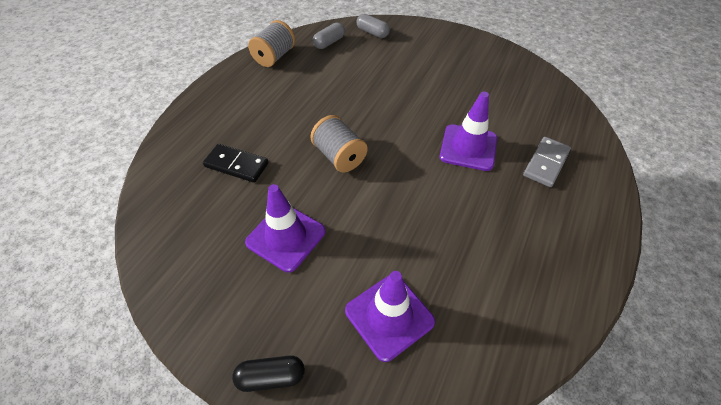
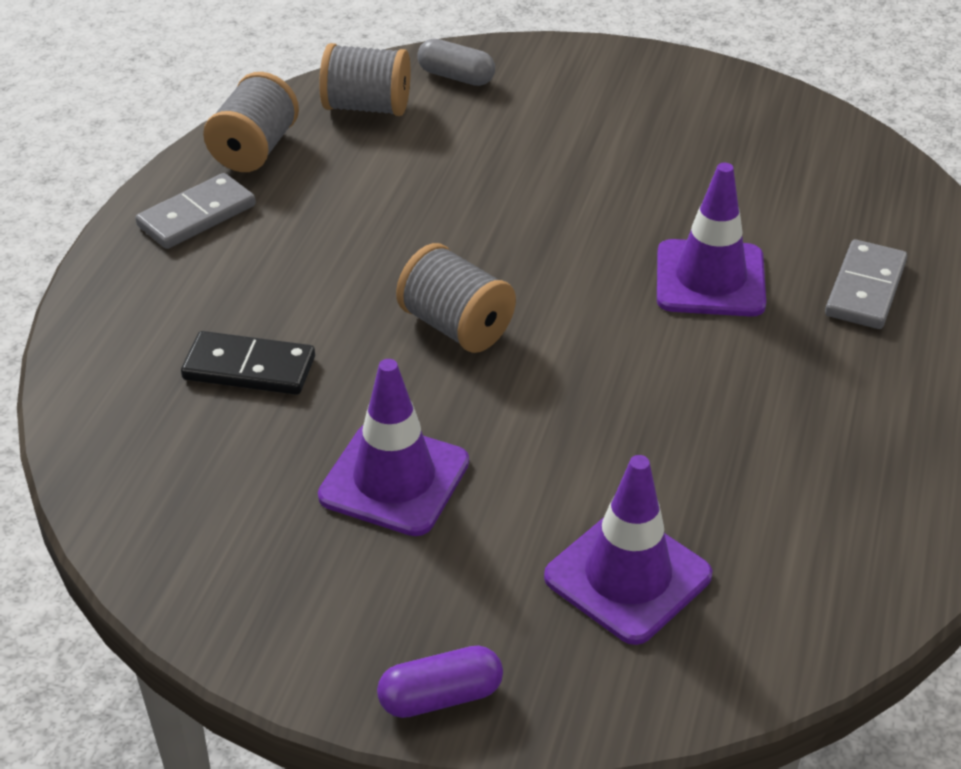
camera: 10 degrees left, 10 degrees down
(239, 85) = (197, 216): none -> grey domino
(271, 377) = (440, 696): black capsule -> purple capsule
(329, 42) = (367, 107): grey capsule -> grey spool

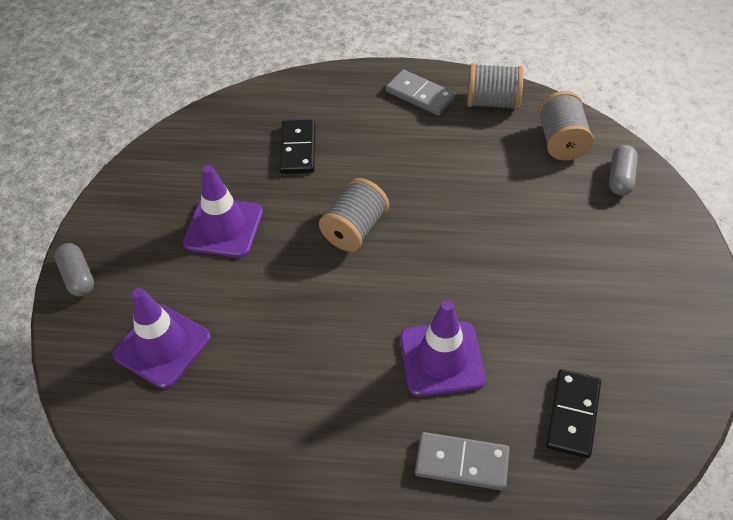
camera: 80 degrees right, 10 degrees up
(440, 696) = (78, 277): purple capsule -> grey capsule
(808, 191) = (573, 415): none -> black domino

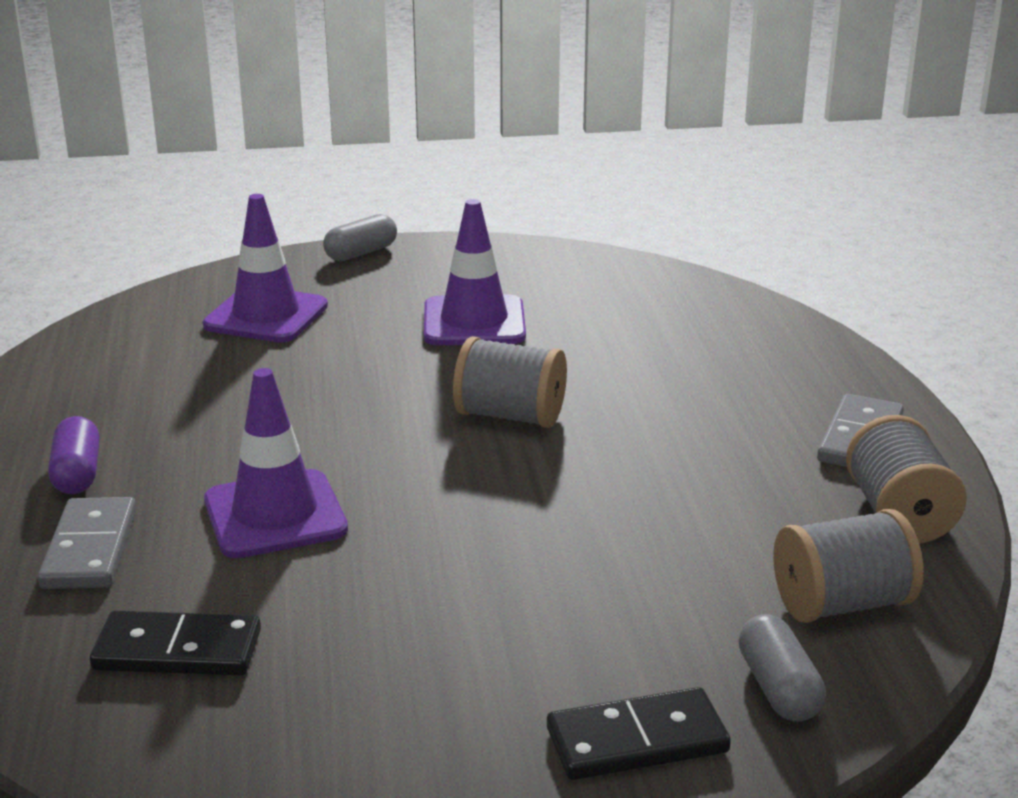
camera: 75 degrees right, 25 degrees down
(298, 149) = (657, 351): black domino -> black domino (637, 740)
(365, 473) = (77, 473): none -> purple capsule
(620, 178) = (778, 688): grey capsule -> grey capsule turned 75 degrees clockwise

